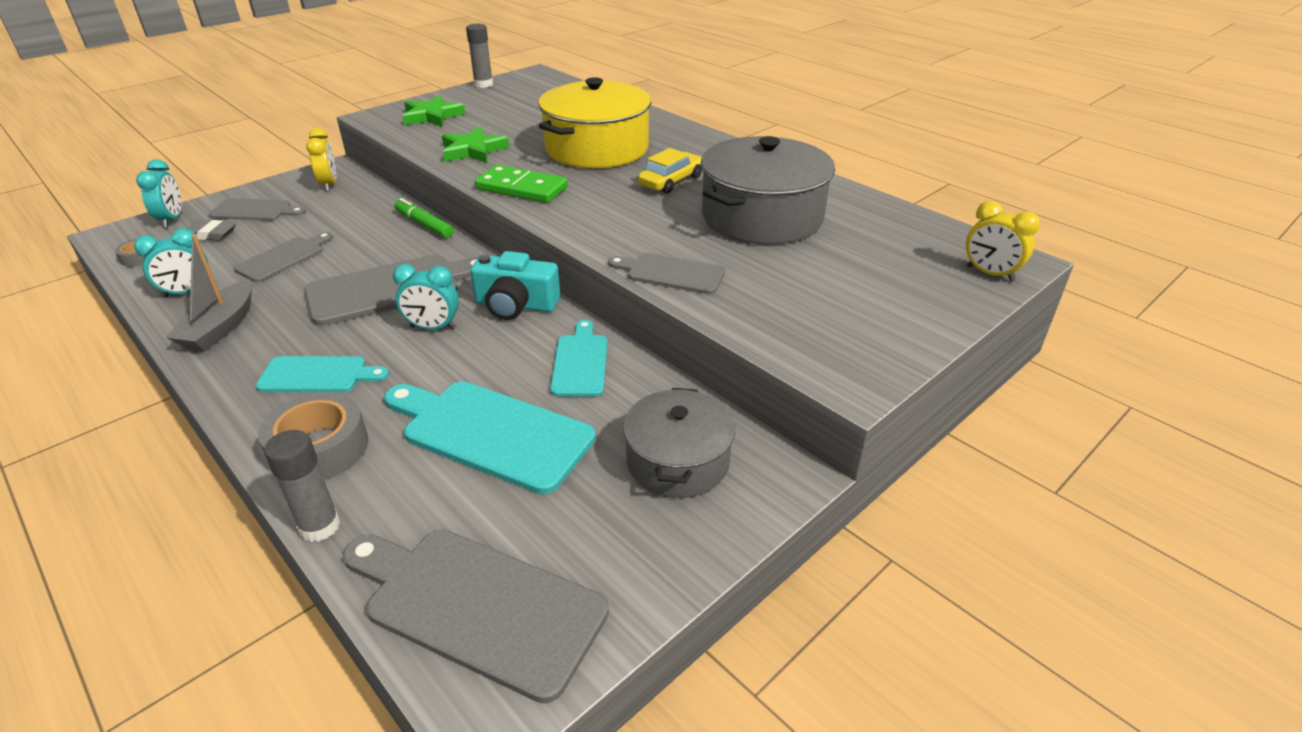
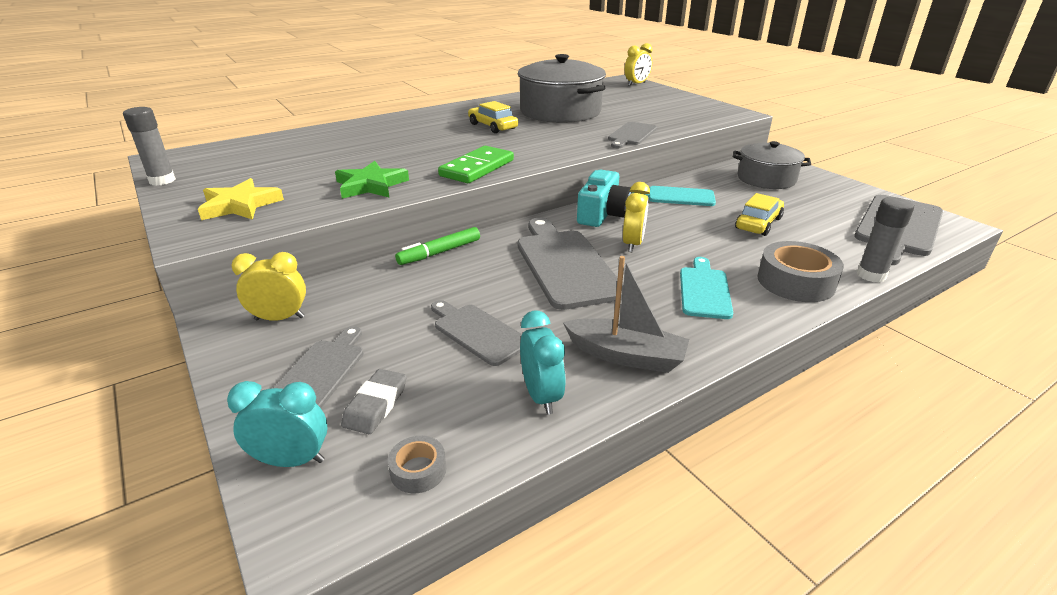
camera: 80 degrees left, 5 degrees down
(432, 116) = (240, 205): green star -> yellow star
(433, 327) = (632, 244): turquoise clock -> yellow clock
(491, 433) = (758, 223): turquoise cutting board -> yellow car
(597, 149) = (411, 142): yellow pot -> none

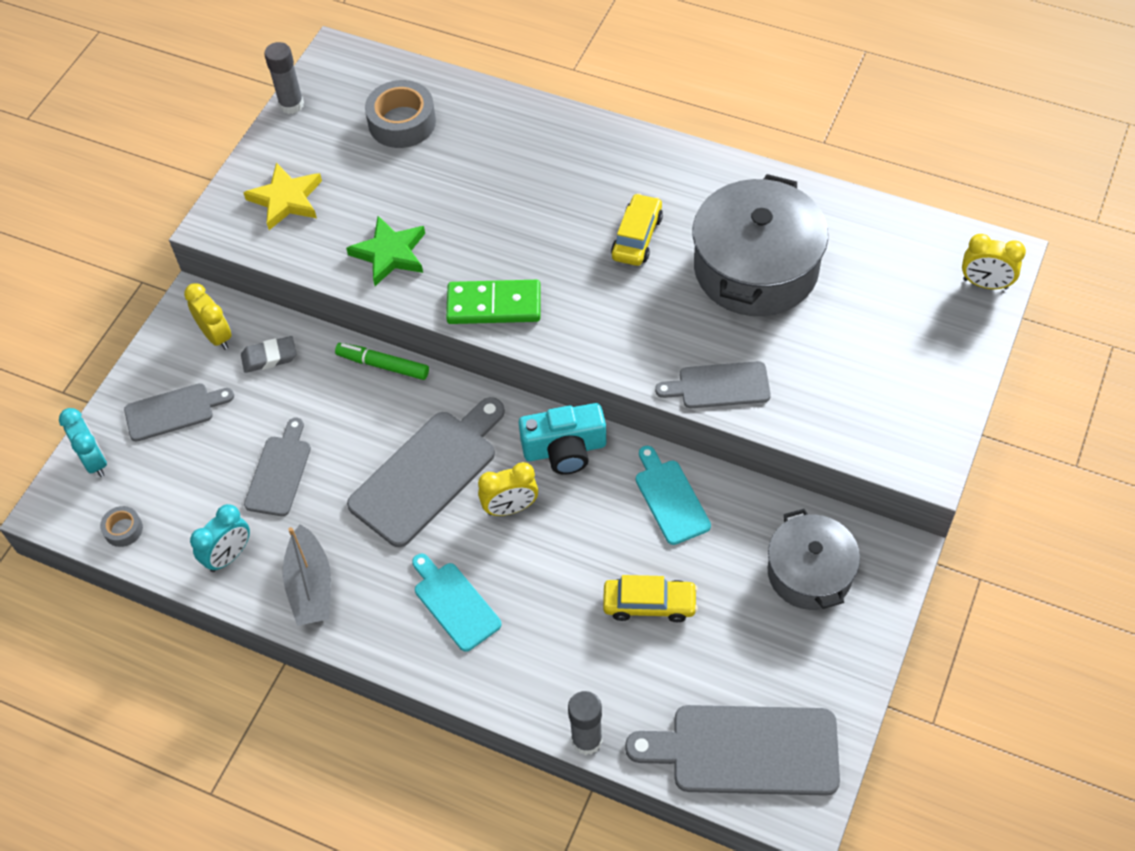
camera: 60 degrees right, 25 degrees up
(375, 405) = (163, 467): grey eraser -> grey eraser (269, 357)
(704, 290) = (454, 603): turquoise cutting board -> turquoise cutting board turned 105 degrees counterclockwise
(795, 282) = (524, 675): grey tape -> grey tape (402, 122)

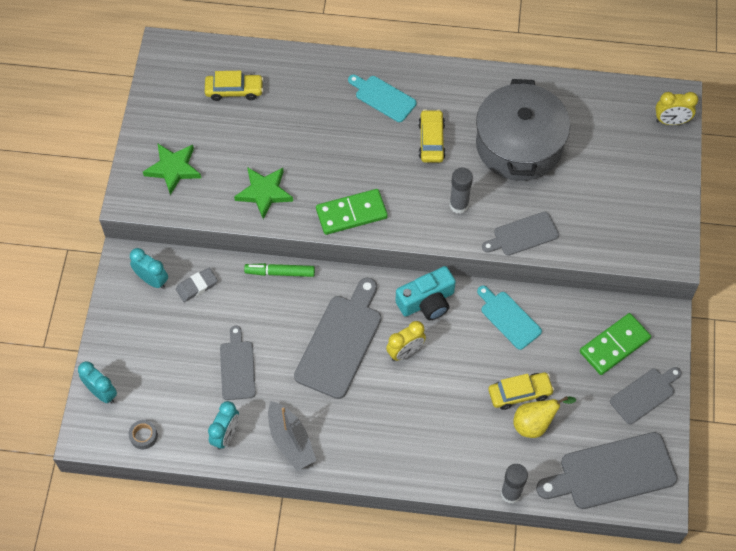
camera: 20 degrees left, 5 degrees up
(173, 411) = (144, 342): grey cutting board -> grey cutting board (644, 394)
(216, 336) = (152, 280): yellow clock -> turquoise clock
(286, 199) = (173, 169): yellow star -> green star
(291, 105) = (147, 94): grey glue stick -> grey glue stick (459, 205)
(402, 122) = (234, 90): grey tape -> yellow car
(454, 603) = (392, 427): turquoise cutting board -> turquoise cutting board (383, 98)
(656, 652) = (535, 424): none -> yellow pear
(809, 572) = (614, 345): grey pot -> green domino

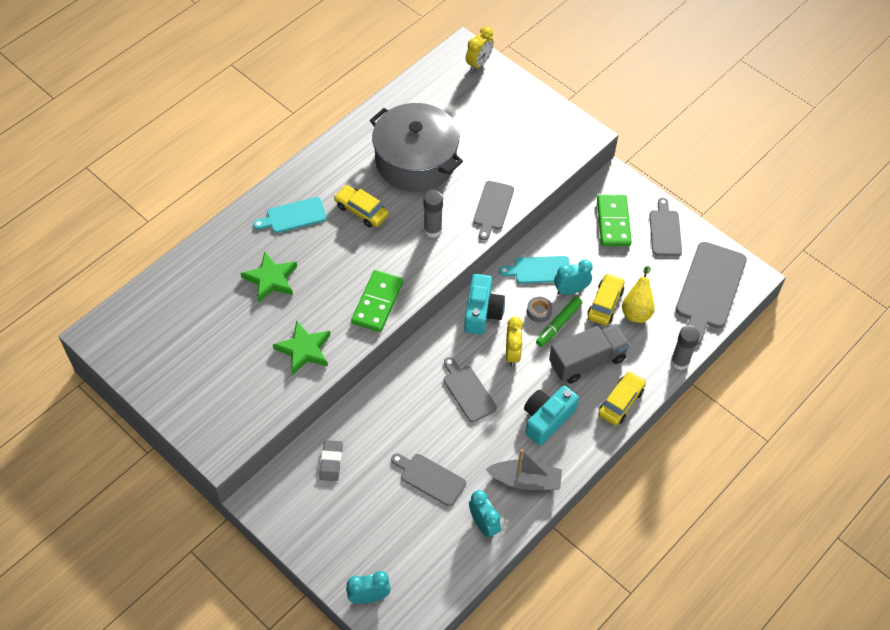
camera: 55 degrees left, 5 degrees down
(143, 436) = (435, 588): grey tape -> grey tape (539, 311)
(152, 280) = (295, 492): turquoise clock -> turquoise clock (571, 290)
(173, 169) = (220, 401): green star -> green star (271, 279)
(234, 90) = (188, 310): yellow car -> yellow car (621, 402)
(280, 272) = (371, 394): green marker -> green marker (558, 324)
(340, 342) = (468, 391): grey cutting board -> grey cutting board, size x0.59
(363, 420) = (547, 419): none -> turquoise camera
(447, 416) = (587, 361): none -> grey truck

